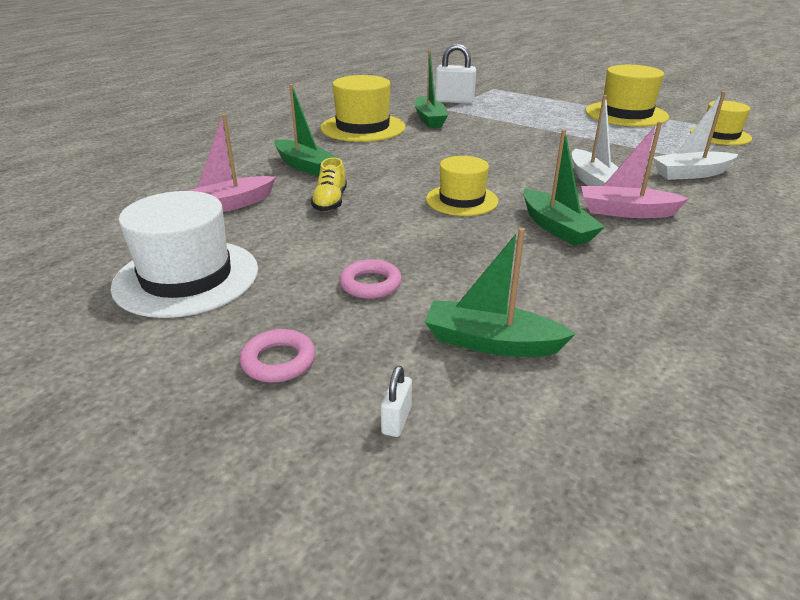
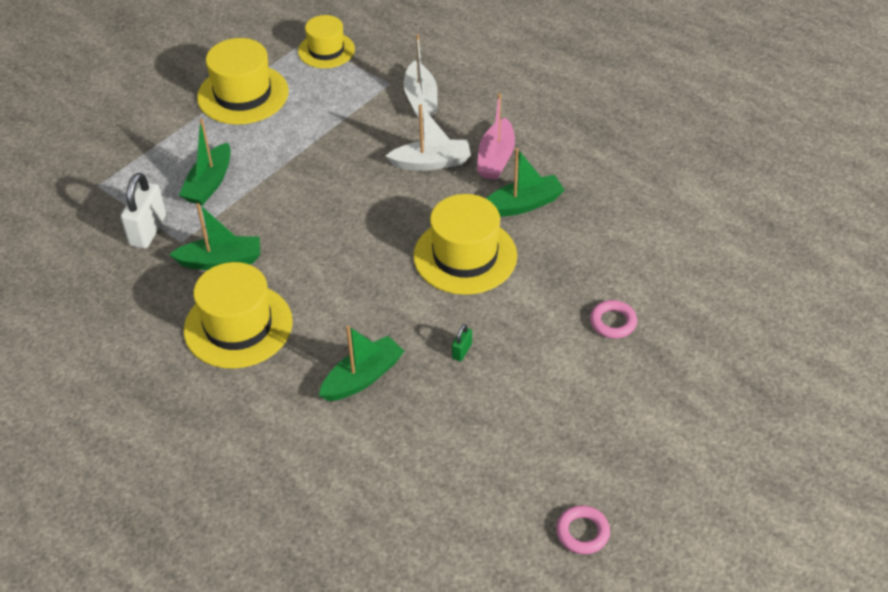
camera: 85 degrees left, 15 degrees up
(186, 277) = (605, 440): white hat -> none
(228, 205) = (464, 433): pink boat -> none
(278, 361) = (708, 369): pink ring -> pink ring (582, 532)
(330, 202) = (462, 351): yellow shoe -> green padlock
(396, 420) = (755, 313): white padlock -> none
(462, 200) = (465, 256): yellow hat -> yellow hat, size x1.55
(491, 342) = (680, 264): green boat -> green boat (209, 183)

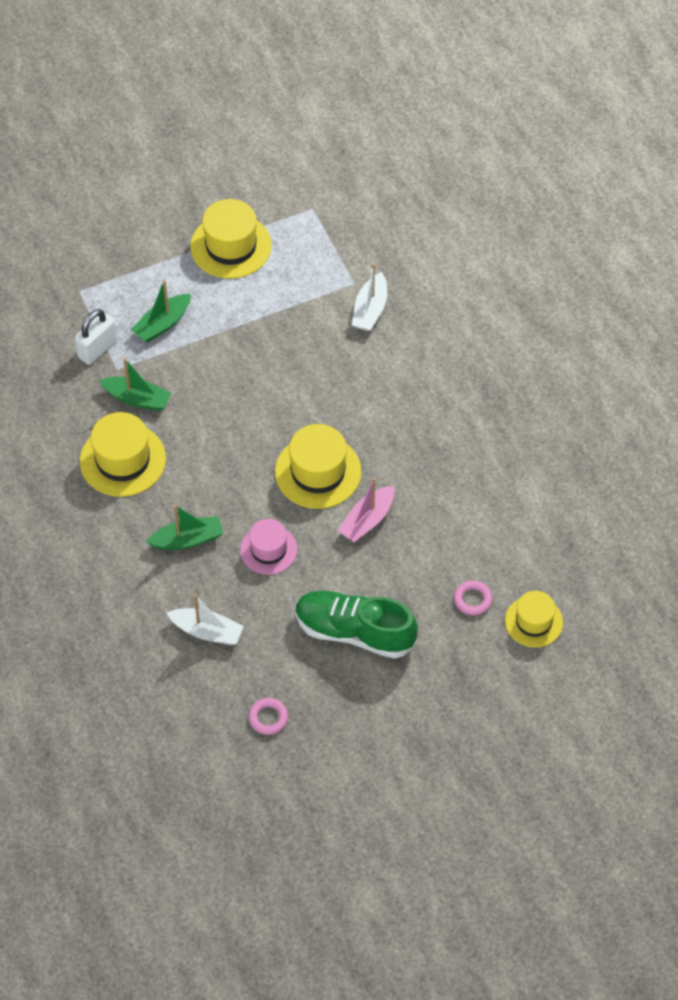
camera: 25 degrees right, 10 degrees up
(326, 50) = (321, 227): yellow hat -> yellow hat (533, 621)
(431, 163) = (342, 376): white boat -> white boat (207, 631)
(462, 351) = (268, 549): green padlock -> pink hat
(496, 158) = (395, 393): pink boat -> pink boat (367, 520)
(523, 204) = (389, 445): green boat -> none
(613, 322) = (392, 574): pink ring -> pink ring (472, 599)
(614, 396) = (354, 632): none -> green shoe

